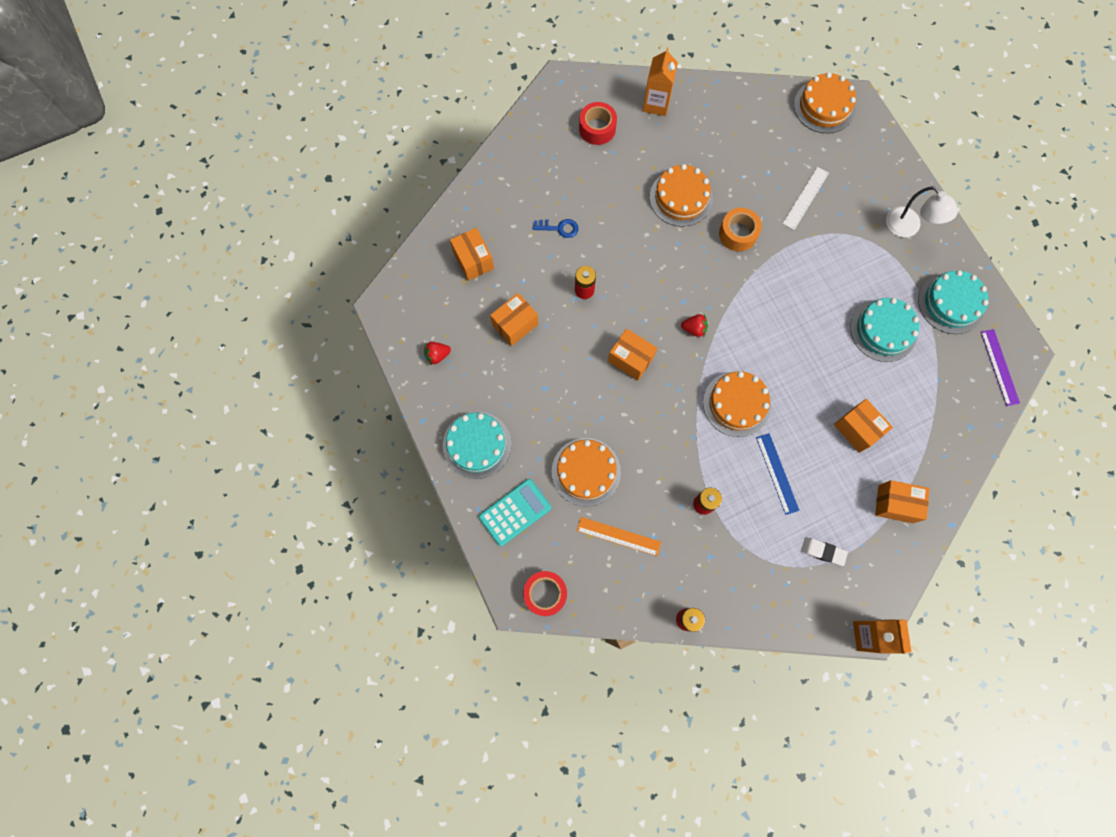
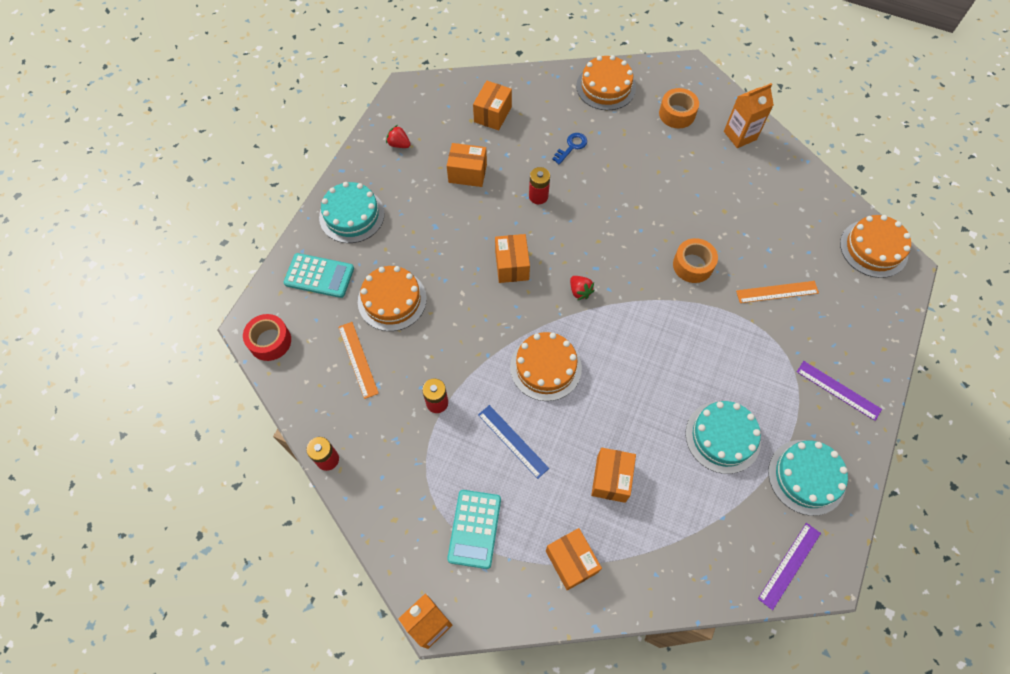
camera: 50 degrees right, 10 degrees down
(559, 228) = (571, 147): blue key -> blue key turned 105 degrees counterclockwise
(597, 128) = (677, 114): red tape -> orange tape
(681, 198) = (680, 205): orange cake -> orange cake (606, 87)
(777, 473) = (513, 441): blue ruler -> blue ruler turned 75 degrees counterclockwise
(805, 198) = (777, 292): white ruler -> orange ruler
(823, 552) = (474, 529): white eraser -> turquoise calculator
(908, 228) = (838, 390): white lamp -> purple ruler

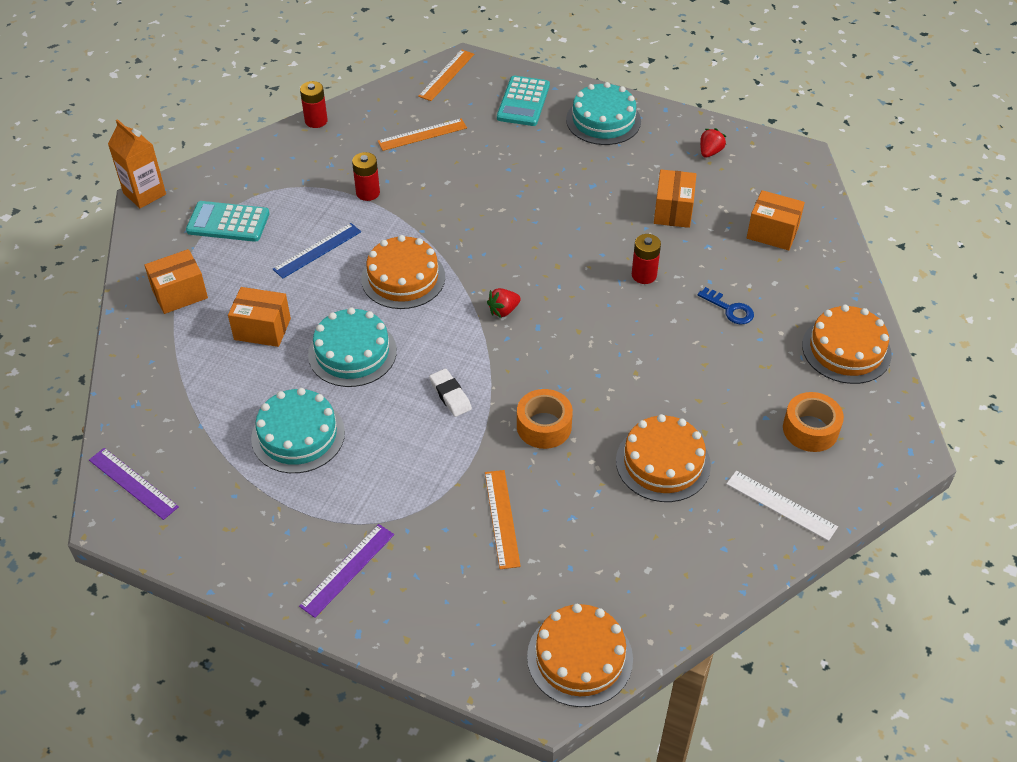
camera: 90 degrees right, 15 degrees down
(270, 341) = (446, 75): red tape -> orange ruler
(392, 300) = (493, 155): orange cake -> orange cake (663, 462)
(512, 266) = (539, 250): orange box -> none
(670, 327) = (450, 395): none -> white eraser
(740, 135) = (781, 505): orange carton -> white ruler
(806, 477) = (234, 515): turquoise cake -> turquoise cake (352, 352)

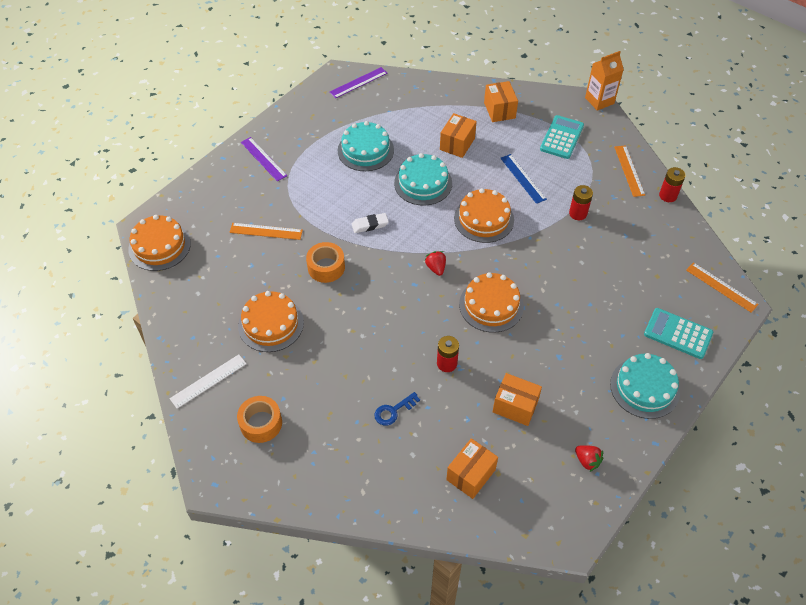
camera: 105 degrees right, 5 degrees up
(422, 134) = (642, 257): orange ruler -> orange ruler (629, 170)
(846, 349) = (325, 480): orange cake -> orange cake (491, 305)

